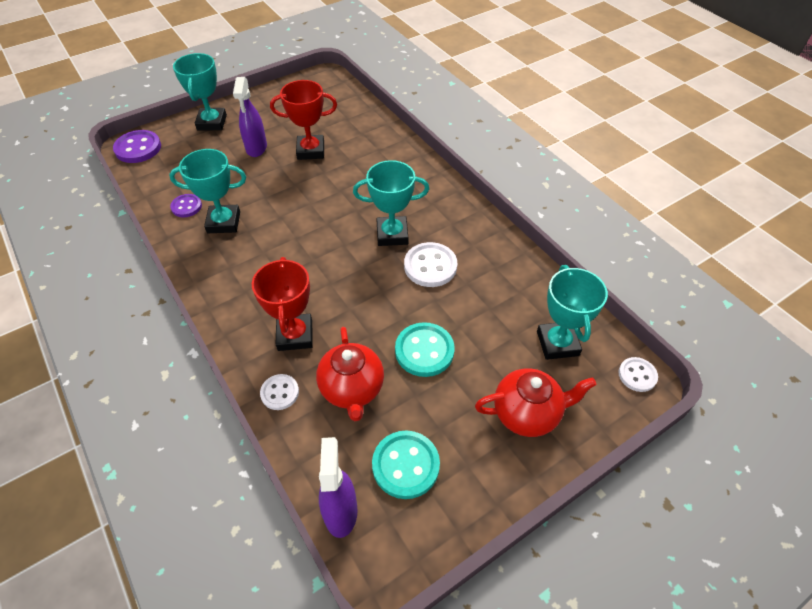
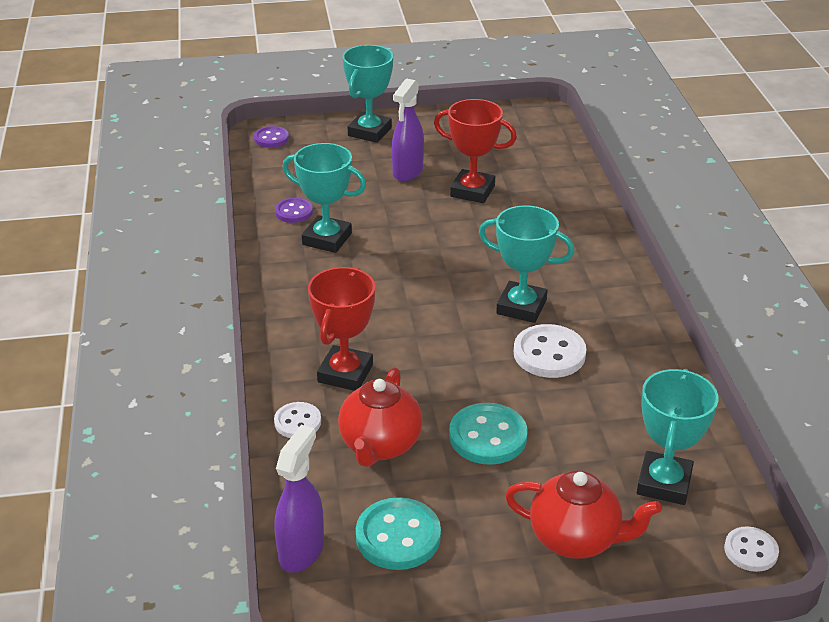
camera: 25 degrees right, 15 degrees down
(138, 148) = (271, 138): purple button -> purple button, size x0.61

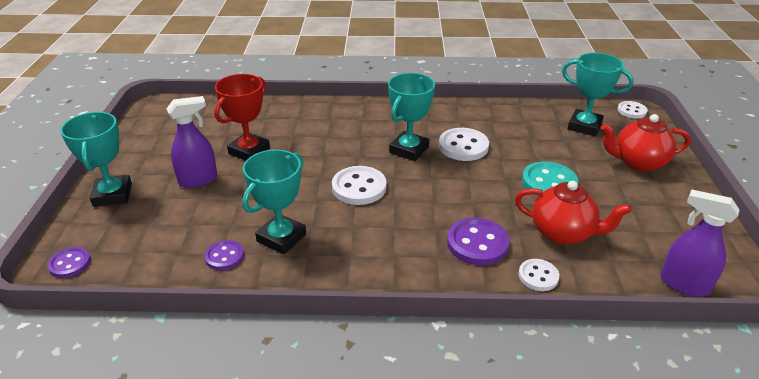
camera: 80 degrees left, 0 degrees up
(345, 373) = (477, 243): red trophy -> purple button
(369, 132) = (112, 195): turquoise trophy -> turquoise trophy turned 45 degrees clockwise
(398, 536) = (655, 234): turquoise button -> none
(407, 172) = (198, 180): purple spray bottle -> purple spray bottle turned 60 degrees counterclockwise
(427, 277) = (359, 187): none -> white button
(576, 539) = (637, 162): red teapot -> red teapot turned 120 degrees counterclockwise

